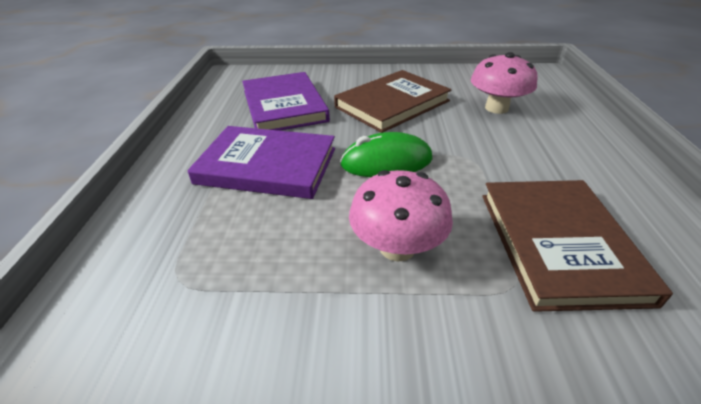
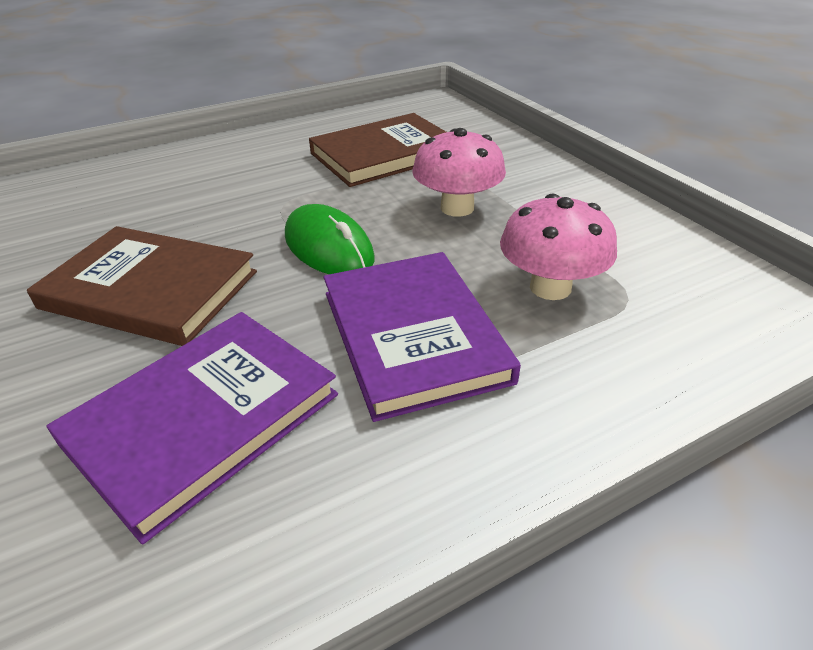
camera: 120 degrees left, 0 degrees up
(496, 108) = (138, 208): pink mushroom -> pink mushroom (550, 287)

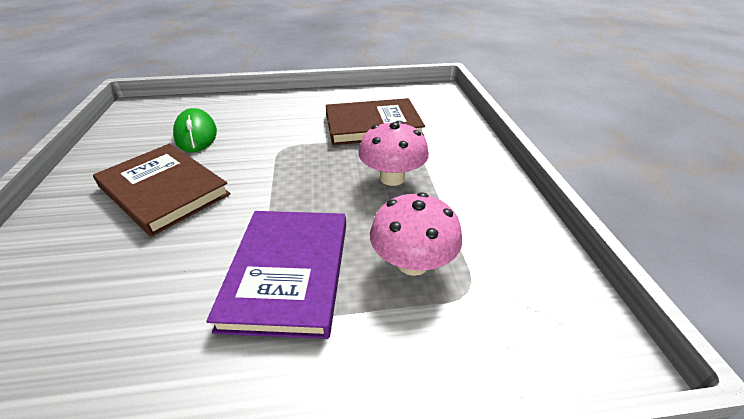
camera: 20 degrees right, 0 degrees up
(203, 419) = (121, 293): purple book -> none
(328, 248) = (285, 188): green mouse -> green mouse (196, 134)

